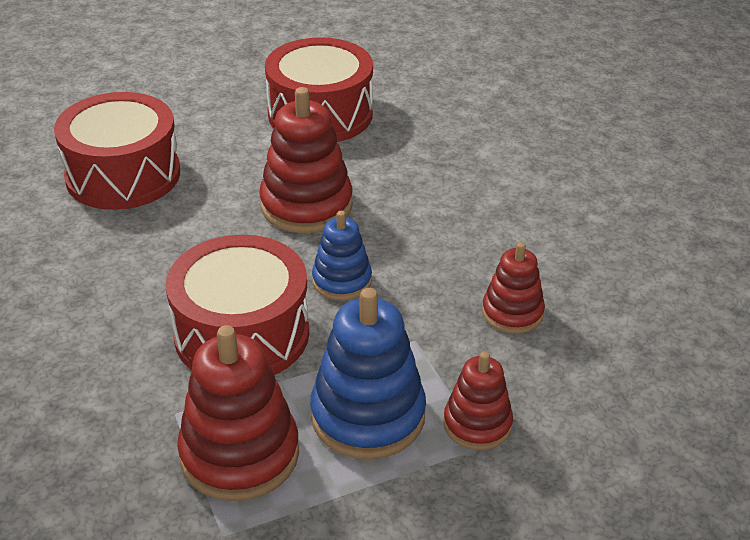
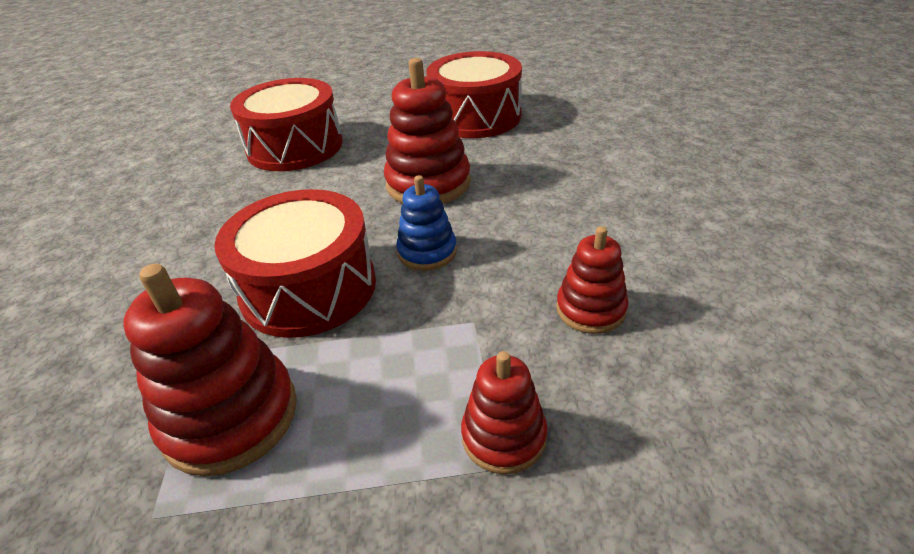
camera: 20 degrees right, 0 degrees up
(368, 416) = (384, 399): blue stacking toy -> none

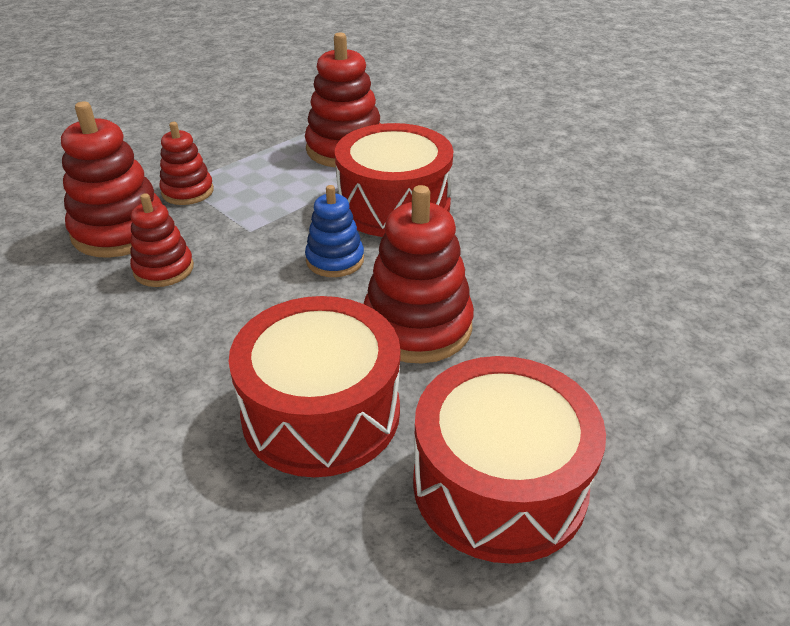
camera: 140 degrees right, 0 degrees up
(295, 147) = (644, 310): red drum -> red drum (321, 412)
(627, 396) = (119, 231): none -> red stacking toy

